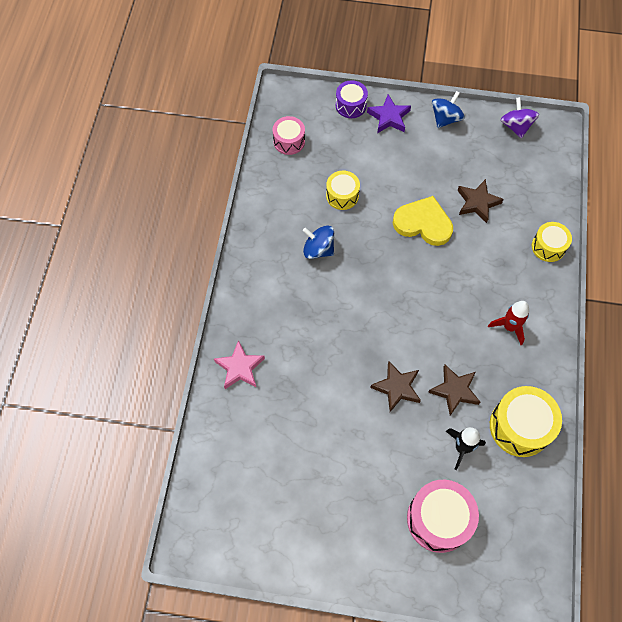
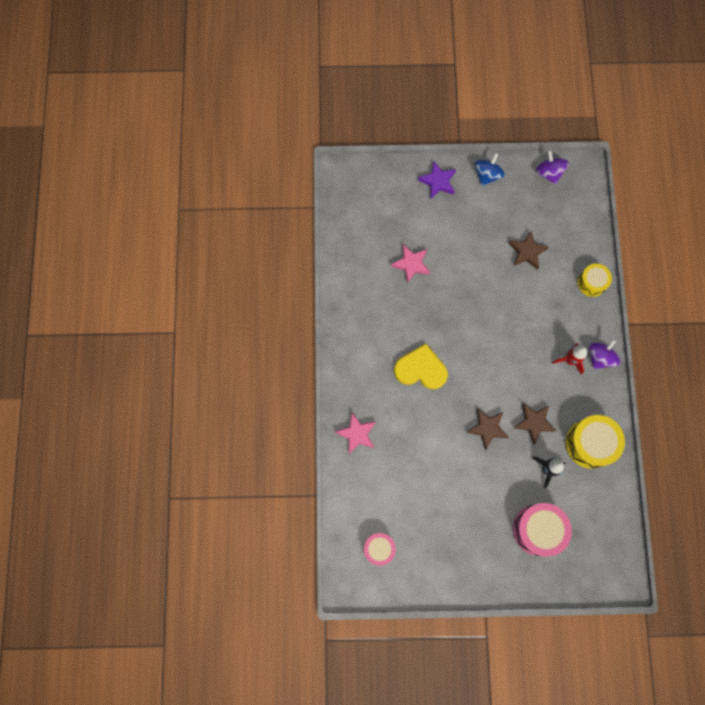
camera: 10 degrees left, 10 degrees up
(289, 141) = (355, 220): pink drum -> pink drum (379, 549)
(318, 249) = (400, 318): blue spinning top -> none
(342, 195) = (411, 264): yellow drum -> pink star
(351, 105) = (402, 175): purple drum -> none
(423, 223) = (484, 279): yellow heart -> yellow heart (421, 369)
(546, 329) = (600, 357): none -> purple spinning top

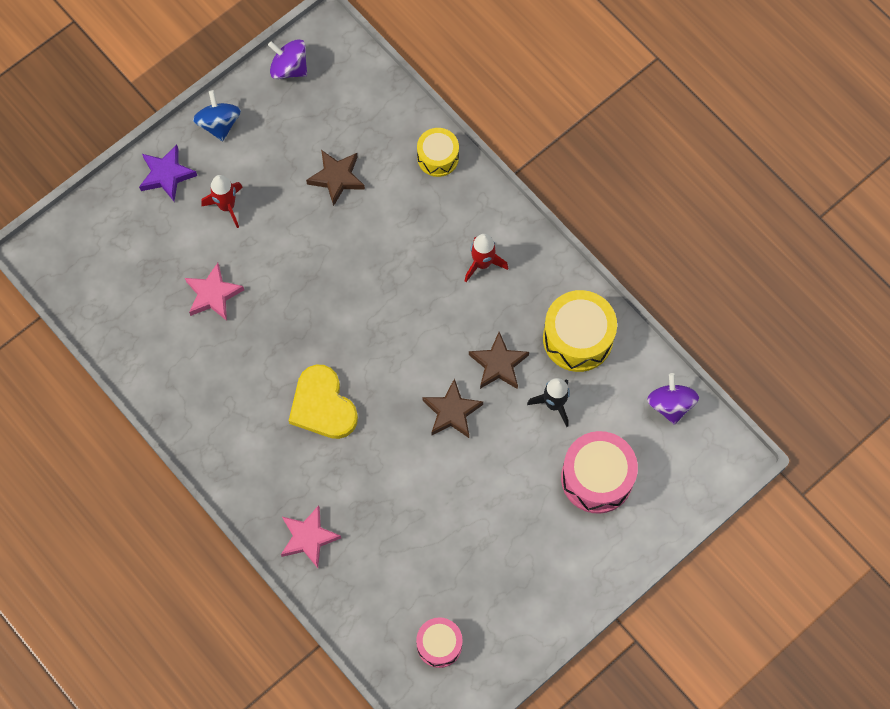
camera: 40 degrees left, 5 degrees down
(421, 369) = (322, 405): yellow heart -> yellow heart turned 90 degrees counterclockwise
(456, 222) = (227, 206): none -> red rocket
(600, 357) = (513, 234): purple spinning top -> purple spinning top (670, 404)

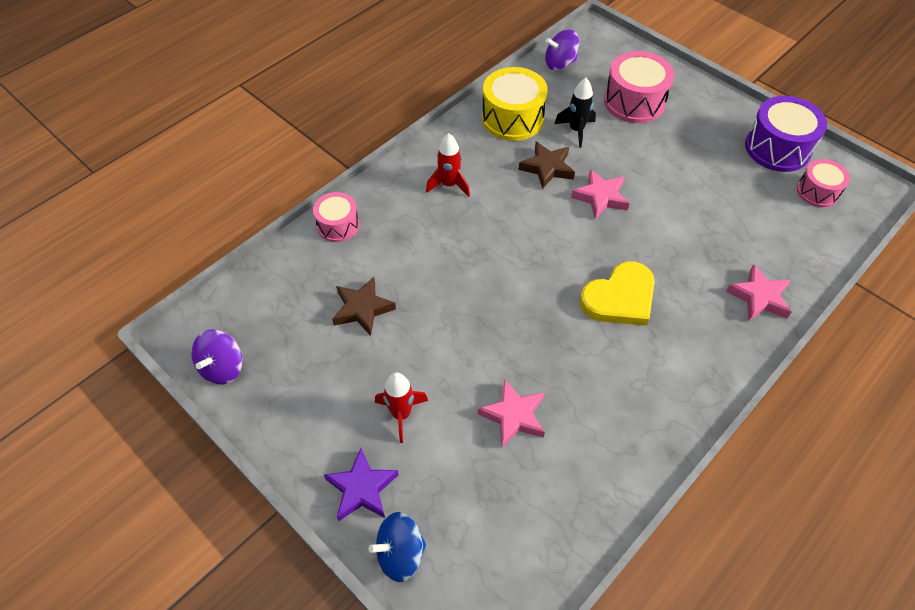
camera: 95 degrees left, 15 degrees down
(219, 124) = (292, 435): blue spinning top -> blue spinning top (400, 553)
(438, 157) = (338, 225): yellow drum -> pink drum
(452, 412) = (600, 197): brown star -> pink star
(509, 622) = (777, 148): none -> purple drum

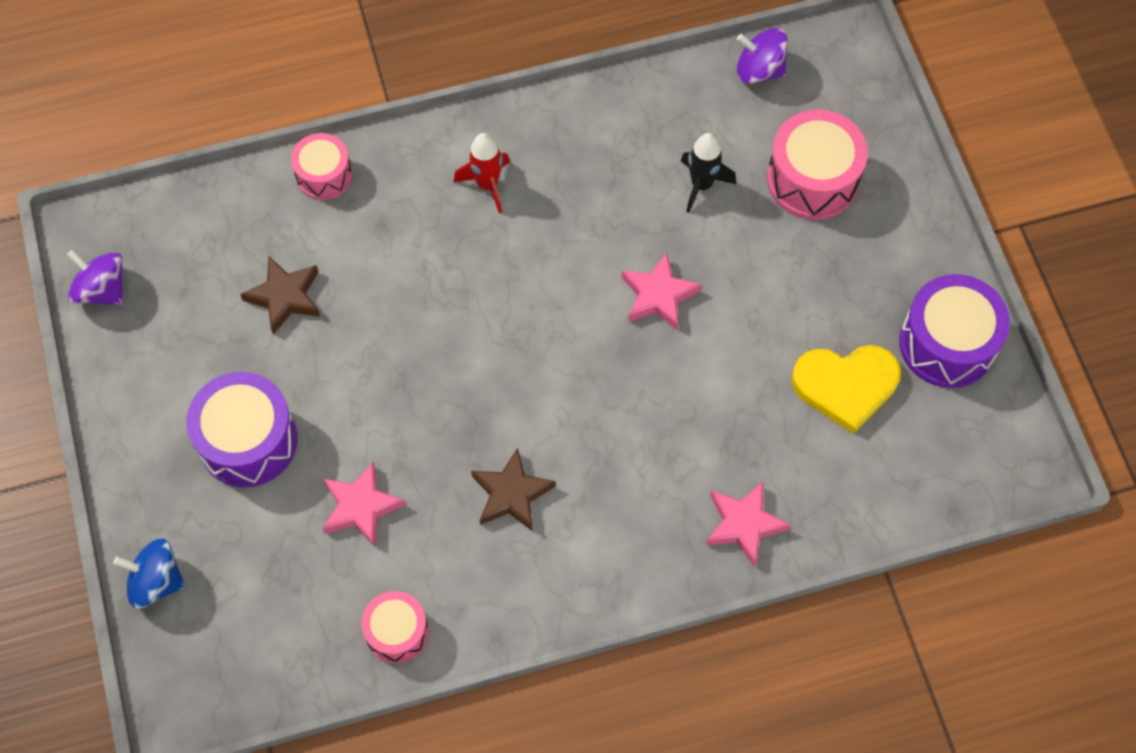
camera: 30 degrees right, 10 degrees up
(222, 367) = (102, 290): purple spinning top -> purple spinning top turned 75 degrees clockwise
(362, 488) = (160, 497): purple star -> none
(401, 414) = (248, 441): red rocket -> purple drum
(512, 118) = (633, 126): yellow drum -> none
(547, 168) = (623, 221): brown star -> brown star (511, 494)
(620, 298) = (578, 437): yellow heart -> yellow heart (846, 386)
(817, 191) = (944, 431): pink drum -> pink drum (397, 632)

